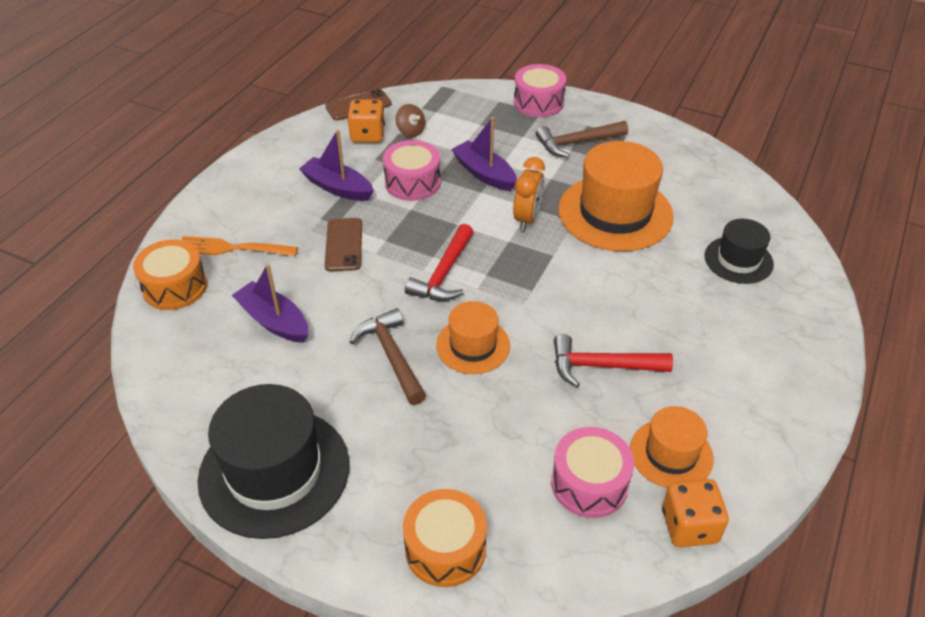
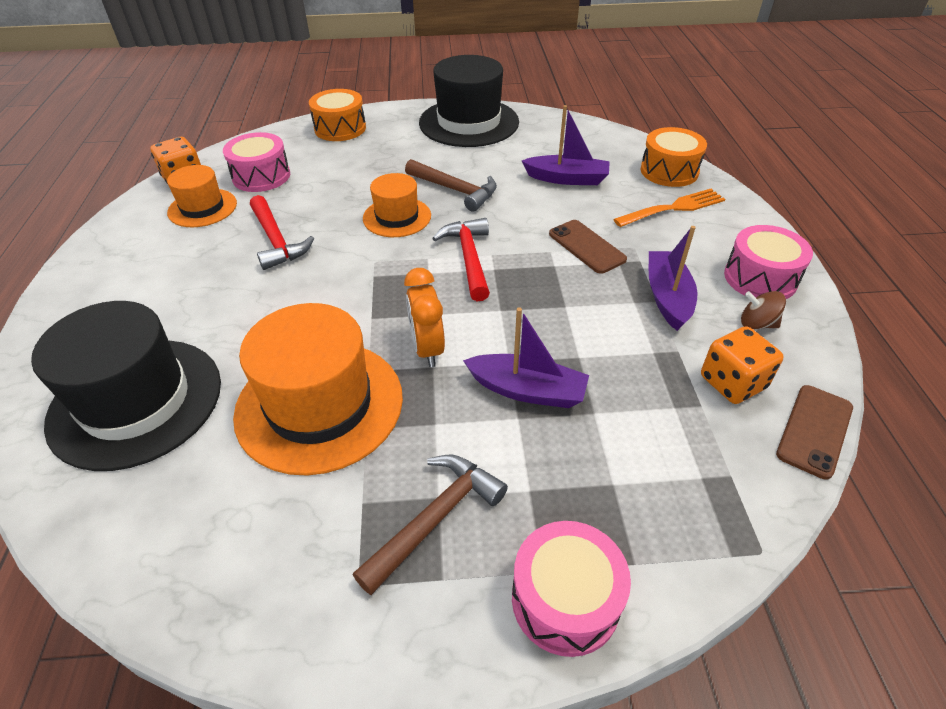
camera: 150 degrees right, 0 degrees up
(337, 187) = (667, 297): purple boat -> purple boat turned 90 degrees counterclockwise
(411, 131) = (690, 417): brown spinning top -> brown spinning top (757, 324)
(412, 182) = (598, 338): pink drum -> pink drum (760, 278)
(602, 366) = (276, 241): red hammer -> red hammer turned 90 degrees clockwise
(738, 260) = (136, 401): black hat -> black hat, size x1.79

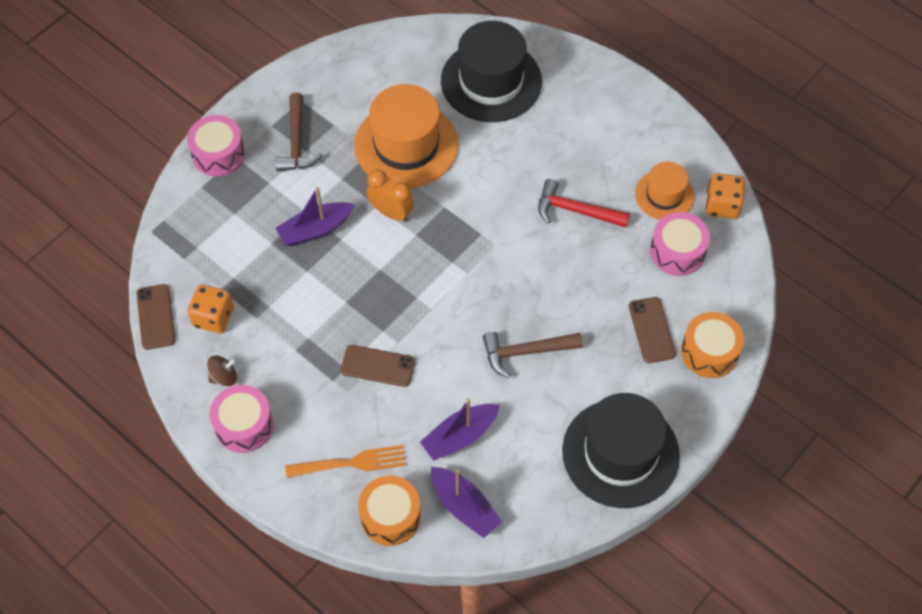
camera: 135 degrees right, 15 degrees up
(353, 154) = (651, 330): none -> brown phone
(397, 217) = (530, 291): orange hat -> none
(469, 258) = (441, 294): red hammer -> none
(667, 297) = (291, 358): purple boat -> purple boat (464, 507)
(673, 208) = (351, 463): orange fork -> orange fork turned 120 degrees counterclockwise

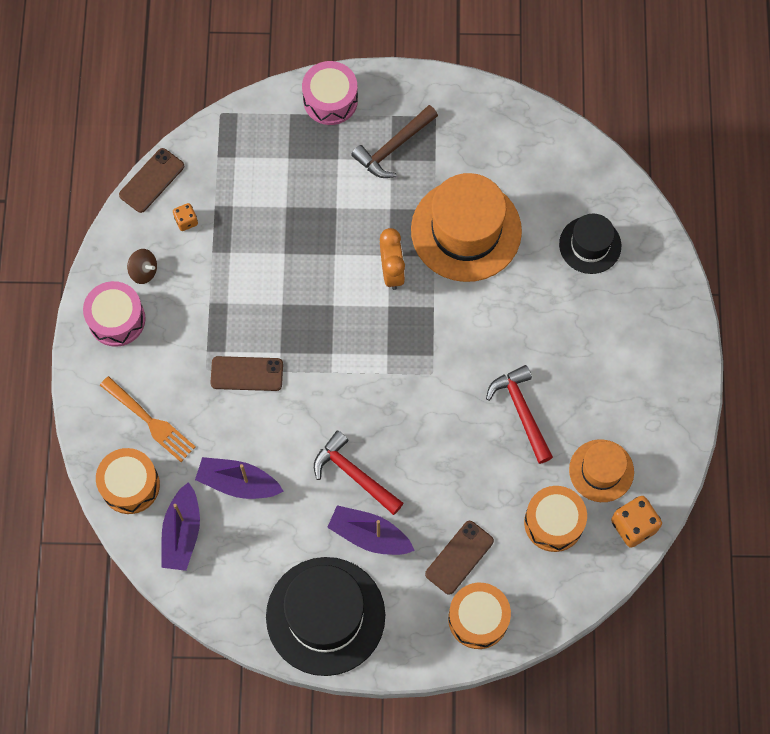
camera: 50 degrees right, 10 degrees up
(213, 317) = (186, 221): orange dice -> orange dice, size x0.56
(315, 229) = (326, 228): purple boat -> purple boat (369, 535)
(378, 366) = (247, 374): brown phone -> brown phone turned 60 degrees counterclockwise
(491, 81) = (590, 245): black hat -> black hat, size x0.56
(525, 352) = (354, 474): brown hammer -> red hammer
(677, 251) = (553, 522): pink drum -> orange drum

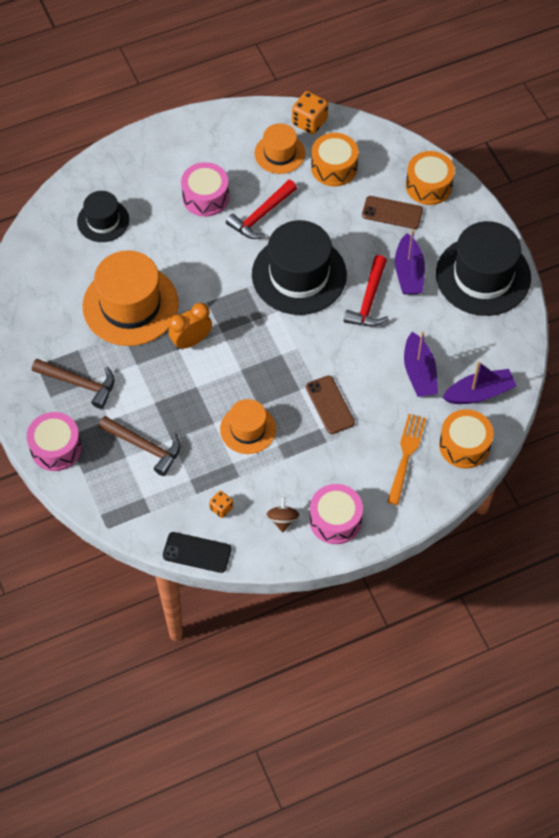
camera: 115 degrees left, 10 degrees down
(152, 180) = (197, 552): brown phone -> black phone
(260, 282) = (248, 429): none -> orange hat
(290, 179) = (145, 447): none -> brown hammer
(423, 416) = (299, 275): none -> black hat
(574, 363) = (205, 197): none -> pink drum

